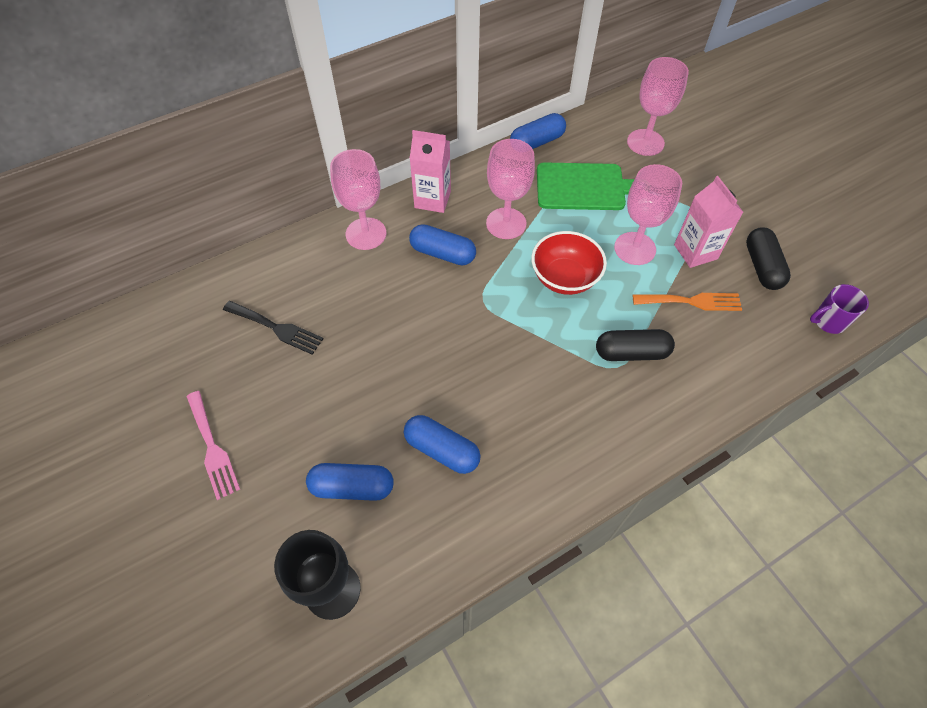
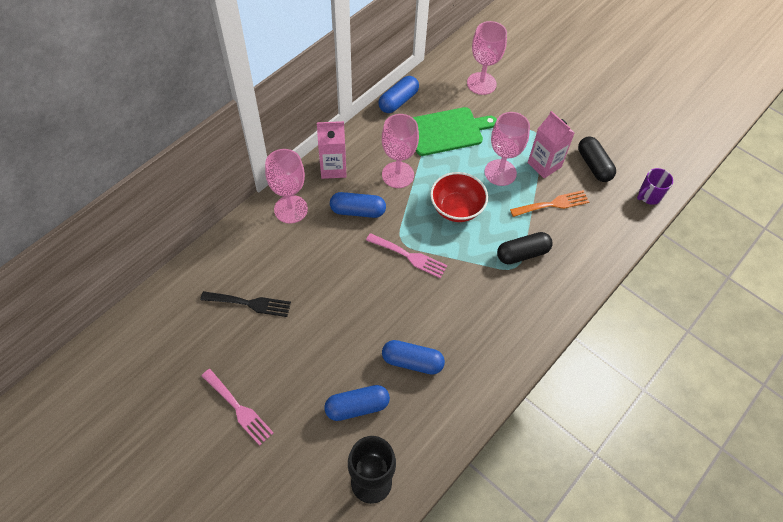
camera: 20 degrees left, 0 degrees up
(485, 321) = (409, 256): none -> pink fork

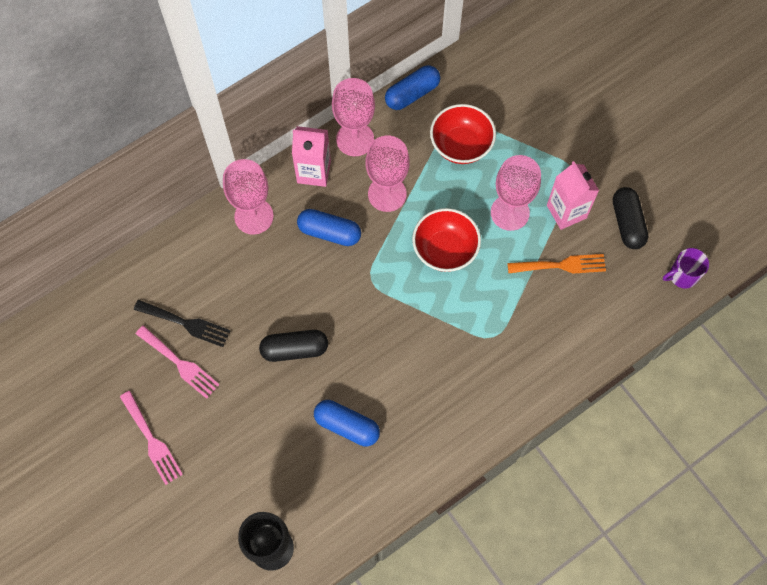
camera: 15 degrees right, 10 degrees up
(357, 407) = (275, 464): blue capsule -> none
(409, 256) = (375, 300): pink fork -> pink fork (180, 364)
(447, 131) = (461, 145): green cutting board -> red bowl
(481, 83) = (521, 86): pink goblet -> pink goblet (355, 139)
(522, 253) = (506, 321): black capsule -> black capsule (294, 349)

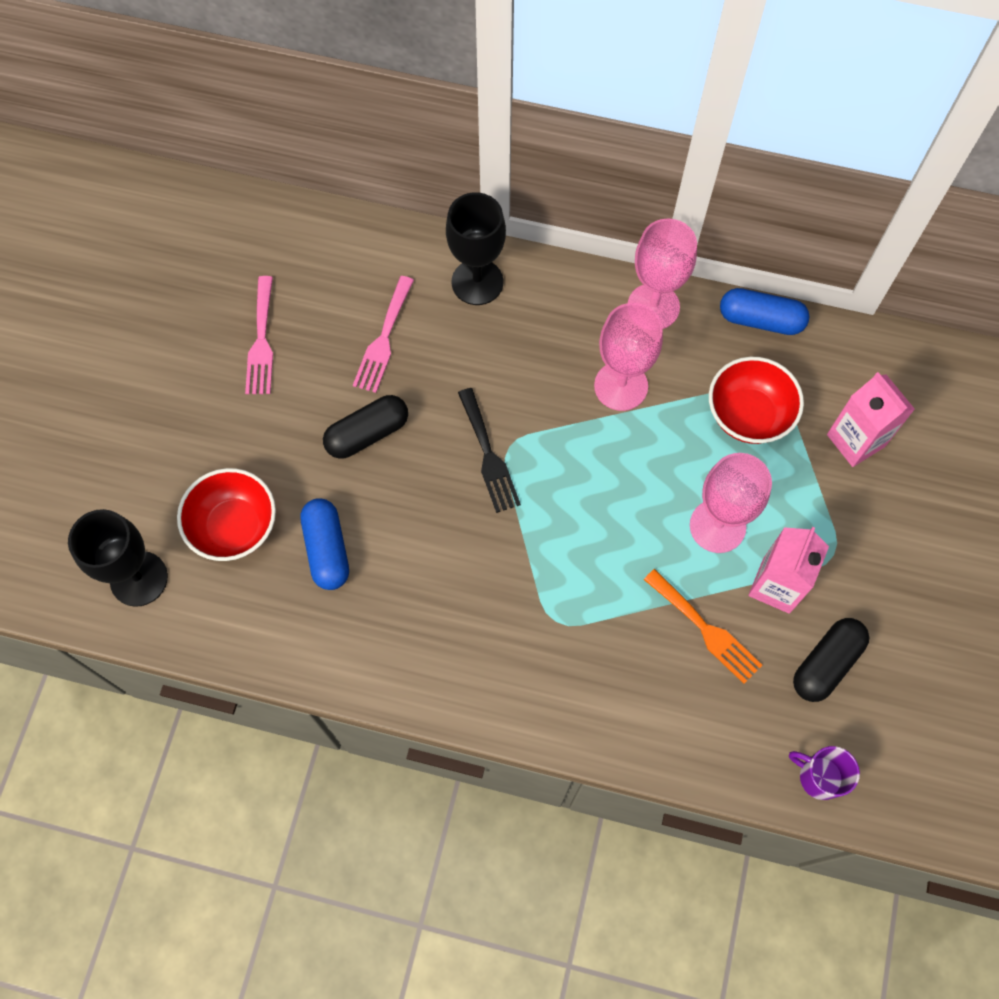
camera: 50 degrees right, 0 degrees up
(152, 441) = (161, 380): pink fork -> pink fork (383, 339)
(186, 324) = (308, 313): black fork -> black fork (488, 455)
(254, 216) = (477, 282): pink goblet -> black goblet
(294, 349) = (367, 433): black capsule -> black capsule turned 75 degrees counterclockwise
(313, 172) = (579, 297): pink carton -> pink carton (855, 440)
(329, 232) = (525, 365): blue capsule -> none
(445, 250) = (610, 493): red bowl -> red bowl (234, 526)

